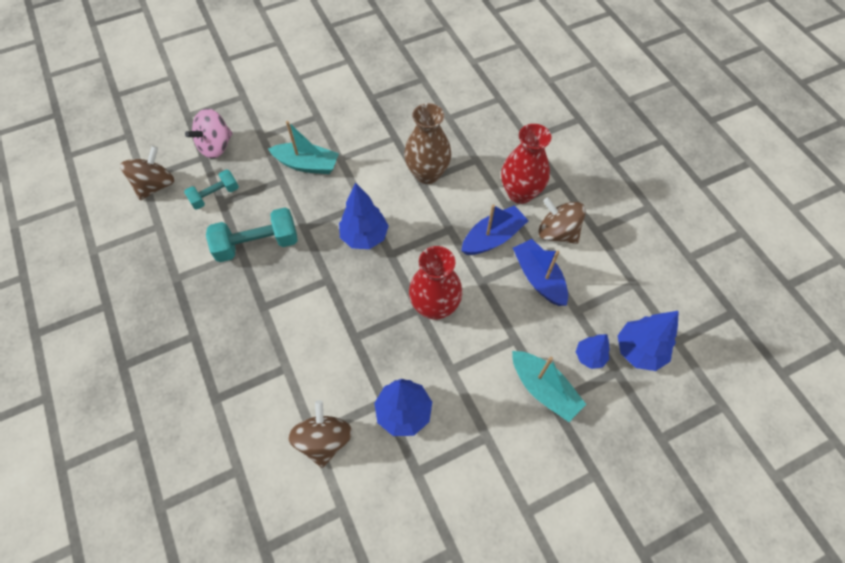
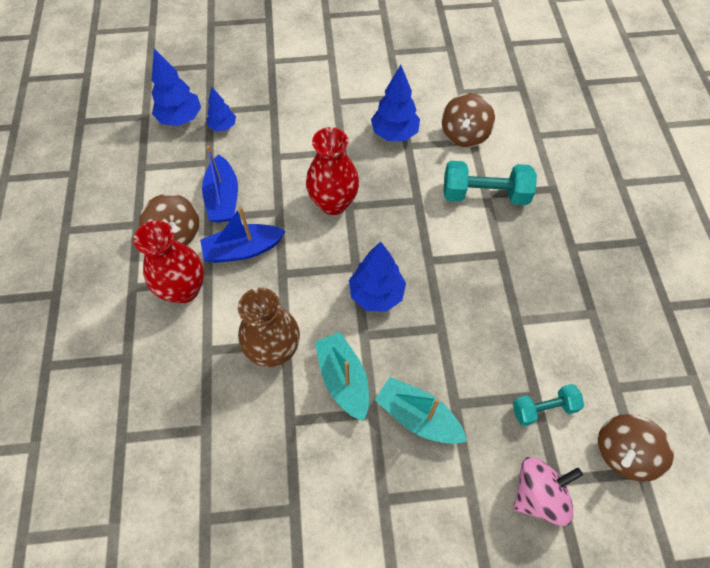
camera: 160 degrees left, 0 degrees up
(257, 244) = (497, 324): turquoise dumbbell -> turquoise dumbbell (484, 194)
(543, 389) = (275, 116): turquoise boat -> turquoise boat (343, 379)

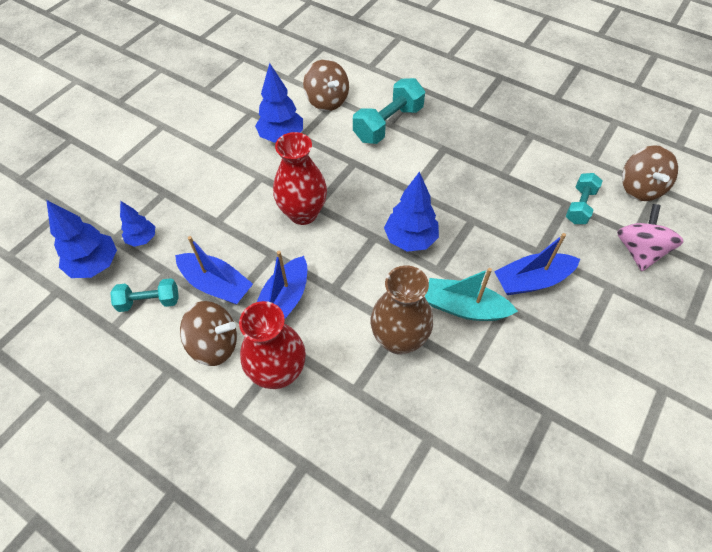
camera: 50 degrees left, 5 degrees down
(178, 171) = (149, 301): none -> turquoise dumbbell
(418, 416) = (532, 280): turquoise boat -> blue boat

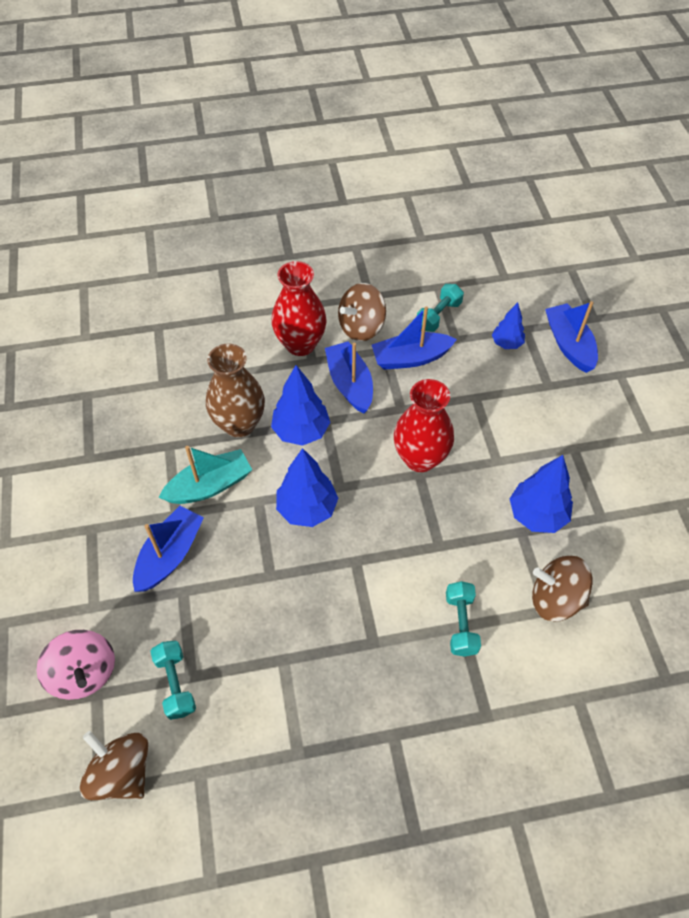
camera: 135 degrees right, 0 degrees up
(95, 265) = (508, 306): blue tree -> blue tree (301, 431)
(109, 205) = (569, 344): none -> blue boat
(388, 124) = (461, 624): turquoise dumbbell -> turquoise dumbbell, size x0.62

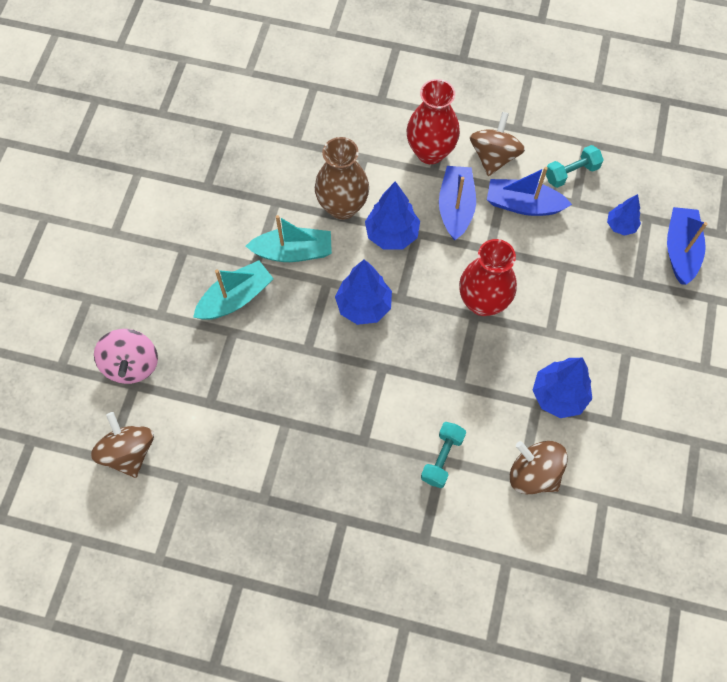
camera: 25 degrees right, 10 degrees up
(170, 555) = (235, 298): blue boat -> turquoise boat
(176, 684) = (195, 404): turquoise dumbbell -> none
(361, 327) = (493, 157): brown spinning top -> brown spinning top turned 120 degrees clockwise

